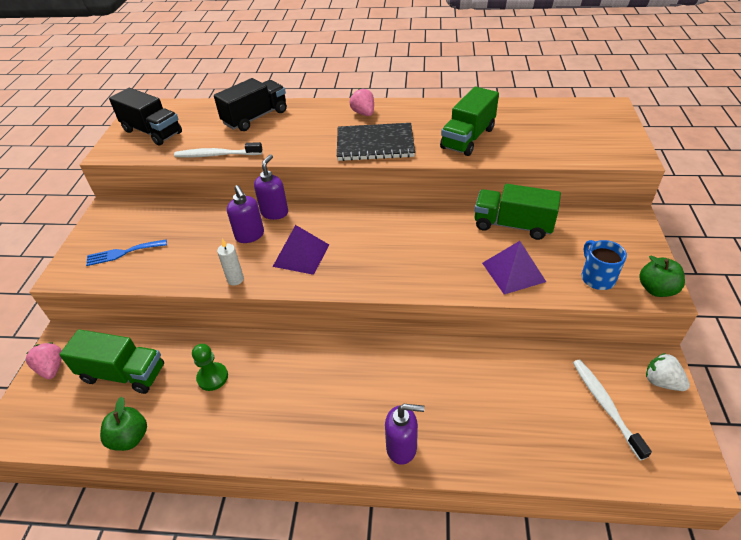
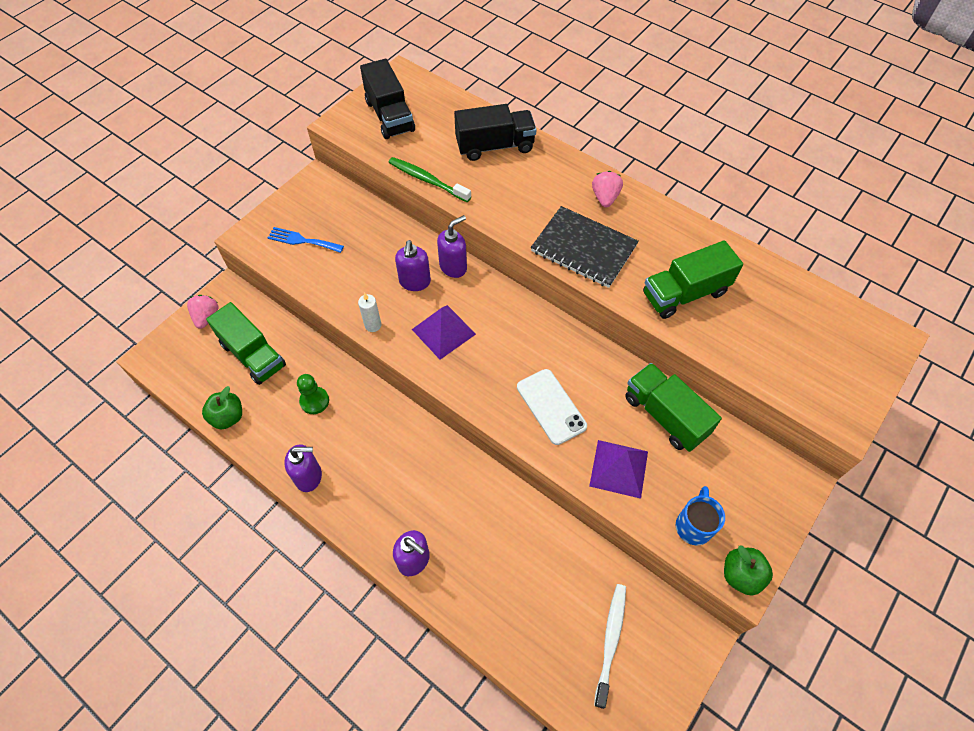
camera: 30 degrees right, 15 degrees up
(216, 155) = (427, 180): white toothbrush -> green toothbrush
(251, 440) = (309, 476): none -> purple soap dispenser
(428, 260) = (551, 406): none -> white phone
(661, 382) = (683, 656): white strawberry -> none

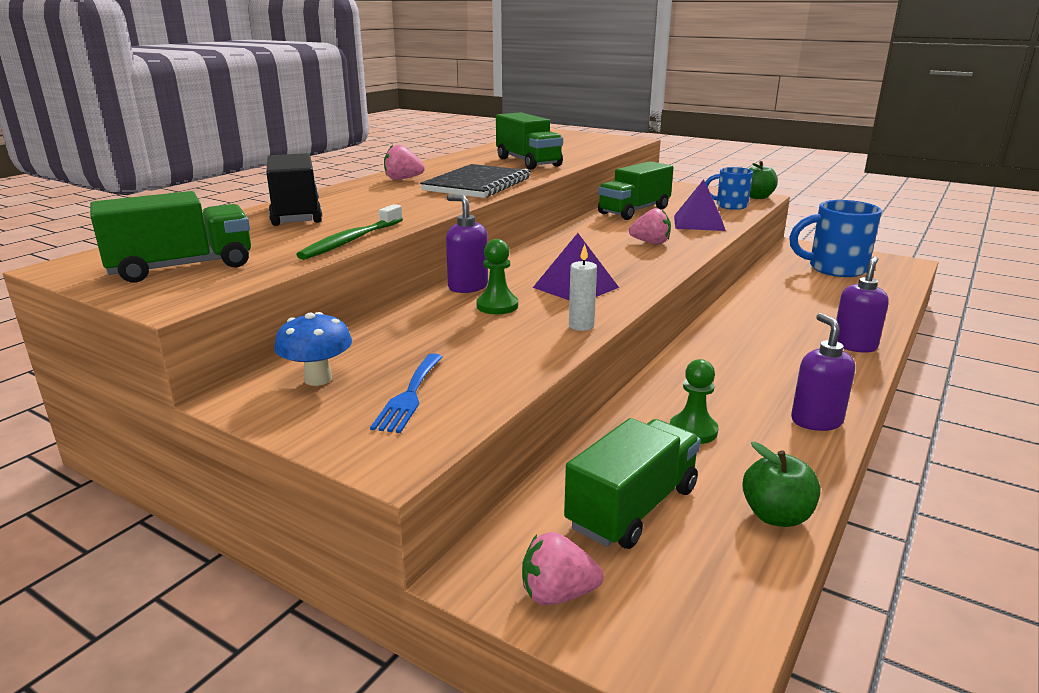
camera: 95 degrees left, 35 degrees down
(330, 203) = (318, 379): none -> blue mushroom
(389, 116) = (182, 267): black truck -> green truck
(415, 282) = (497, 306): purple soap dispenser -> green pawn
(551, 406) = (650, 242): white phone -> pink strawberry
(610, 641) = (835, 269): white toothbrush -> blue mug

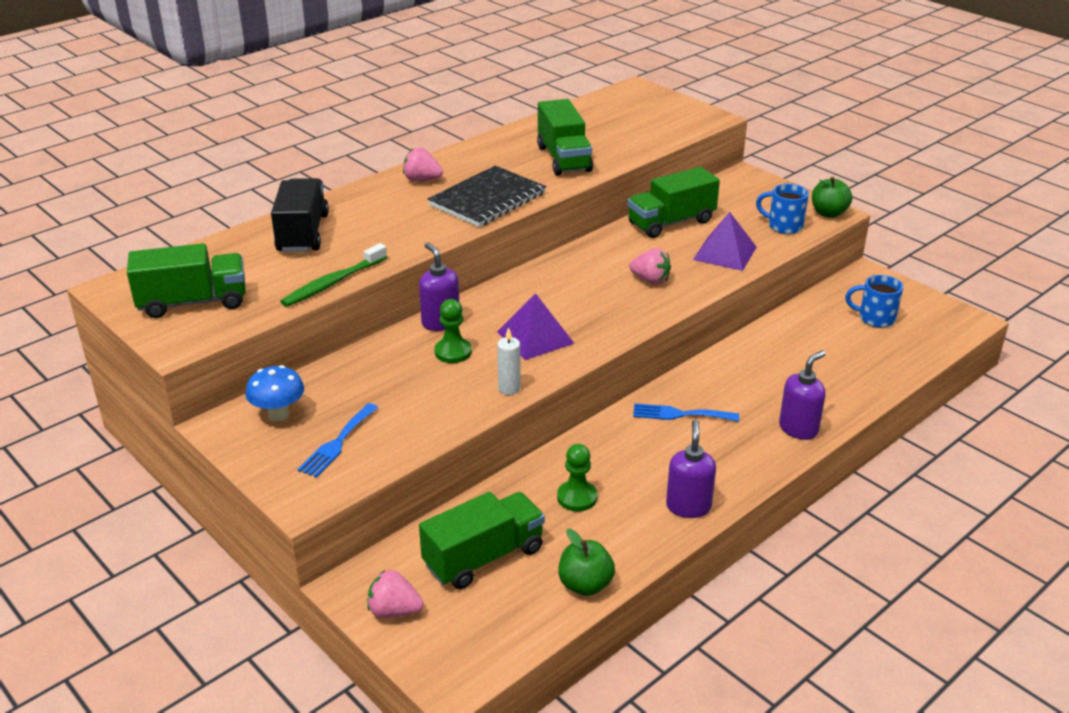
camera: 15 degrees right, 10 degrees up
(735, 349) = (680, 414): none -> blue fork
(835, 269) = (875, 318): blue mug -> blue mug, size x0.59

